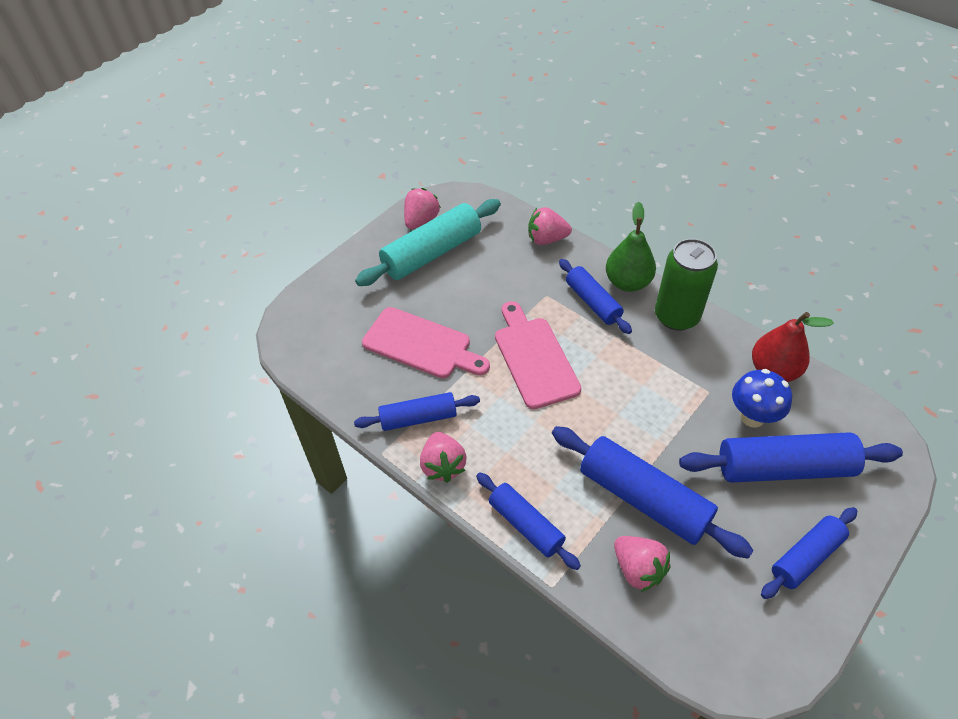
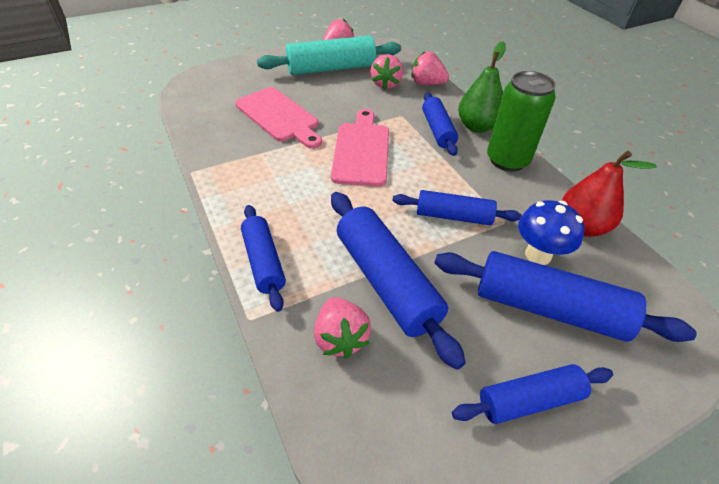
camera: 20 degrees right, 5 degrees down
(418, 418) = (238, 159): blue rolling pin -> blue rolling pin (453, 216)
(443, 465) = (230, 196): pink strawberry -> pink strawberry (386, 84)

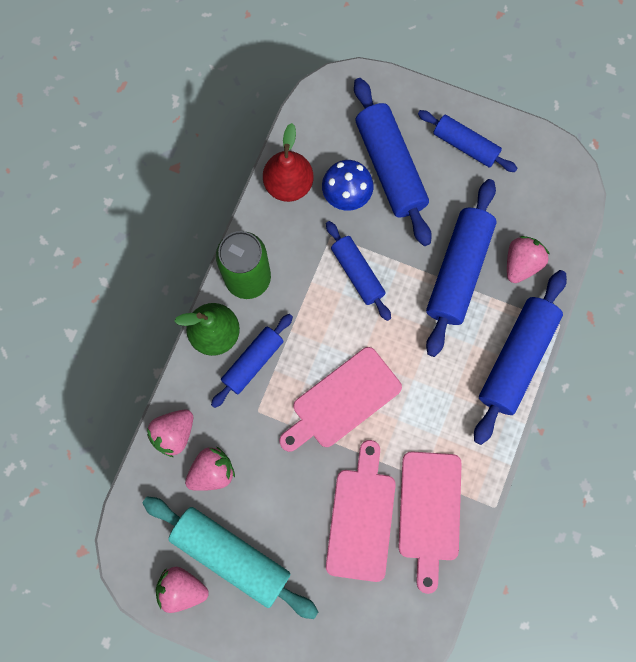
camera: 130 degrees left, 30 degrees up
(237, 143) = (429, 512): none -> pink cutting board
(264, 262) = (516, 359): blue rolling pin -> blue rolling pin, size x1.63
(427, 83) = (174, 433): pink strawberry -> pink strawberry turned 60 degrees clockwise

